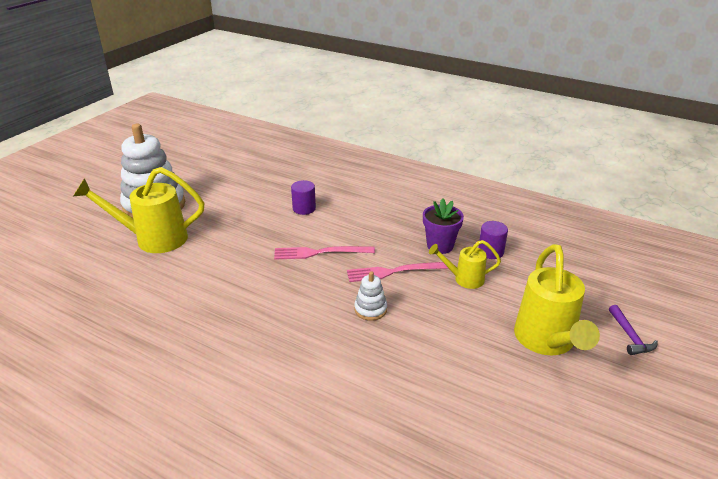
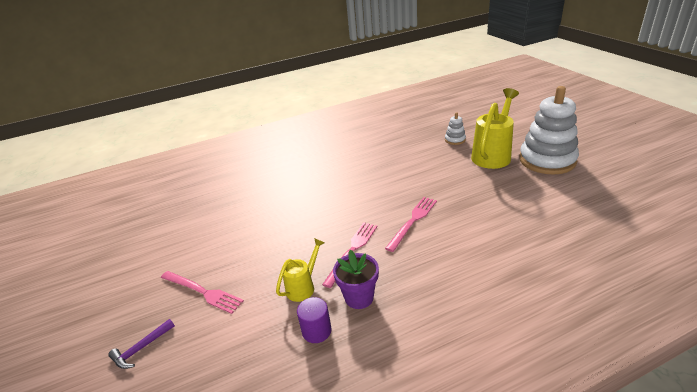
camera: 130 degrees right, 0 degrees up
(304, 208) = (493, 234): purple cylinder -> none
(370, 309) = (326, 222): white stacking toy -> white stacking toy (455, 140)
(546, 341) = (202, 292): yellow watering can -> pink fork
(630, 336) = (141, 348): purple hammer -> purple hammer turned 75 degrees counterclockwise

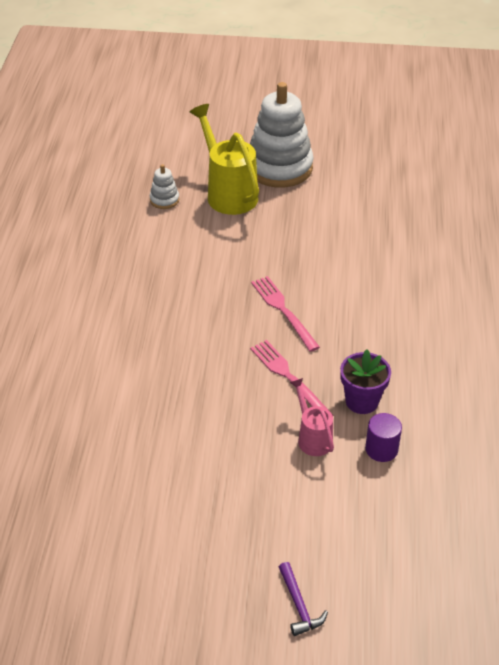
camera: 65 degrees left, 10 degrees up
(202, 292) = (247, 529): pink fork -> none
(303, 287) = (312, 437): yellow watering can -> pink watering can

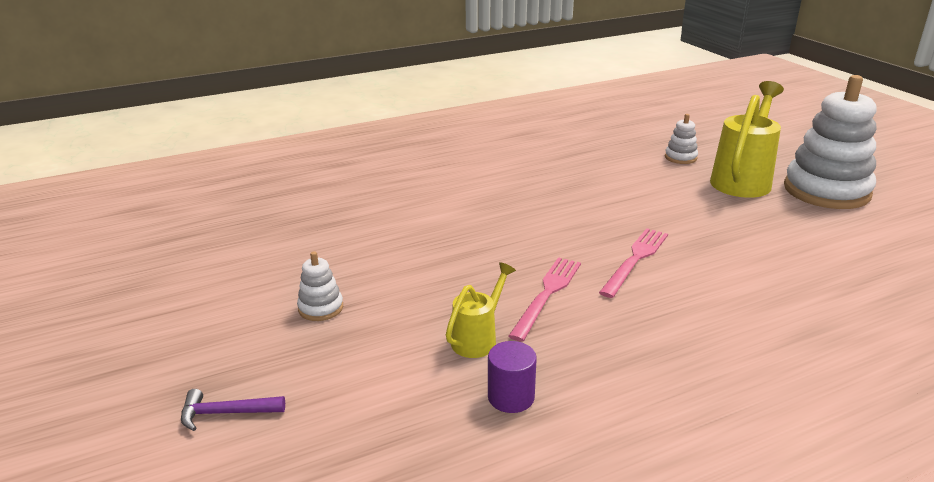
camera: 60 degrees right, 15 degrees down
(207, 511) = (321, 308): none -> white stacking toy
(299, 605) = (226, 413): purple hammer -> purple hammer turned 45 degrees clockwise
(312, 437) = (478, 339): pink watering can -> yellow watering can
(362, 401) = (570, 355): purple flower pot -> none

